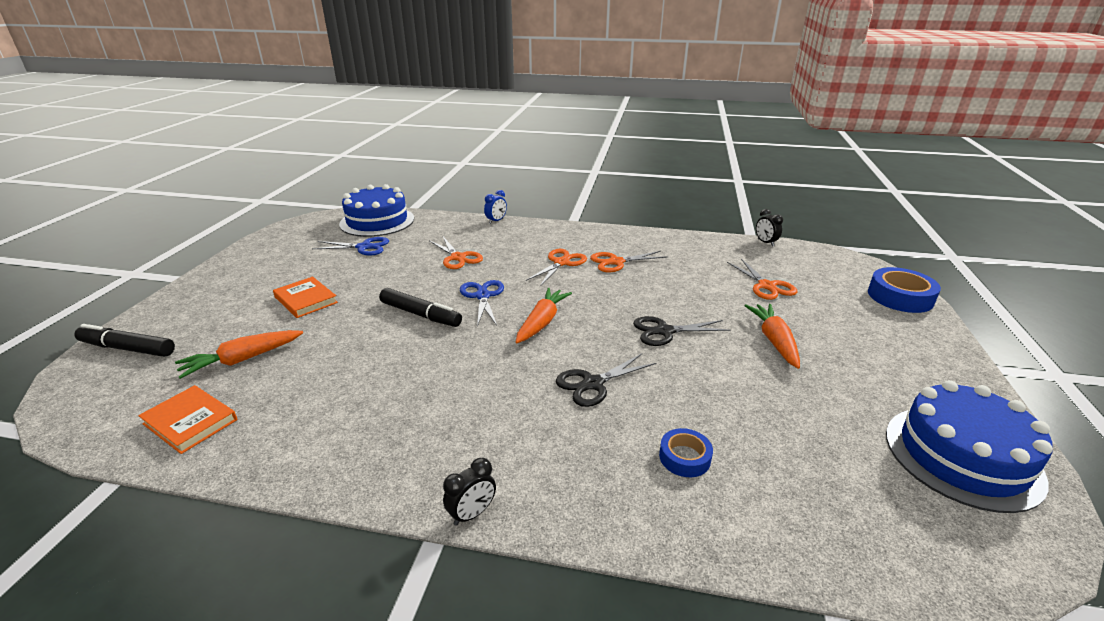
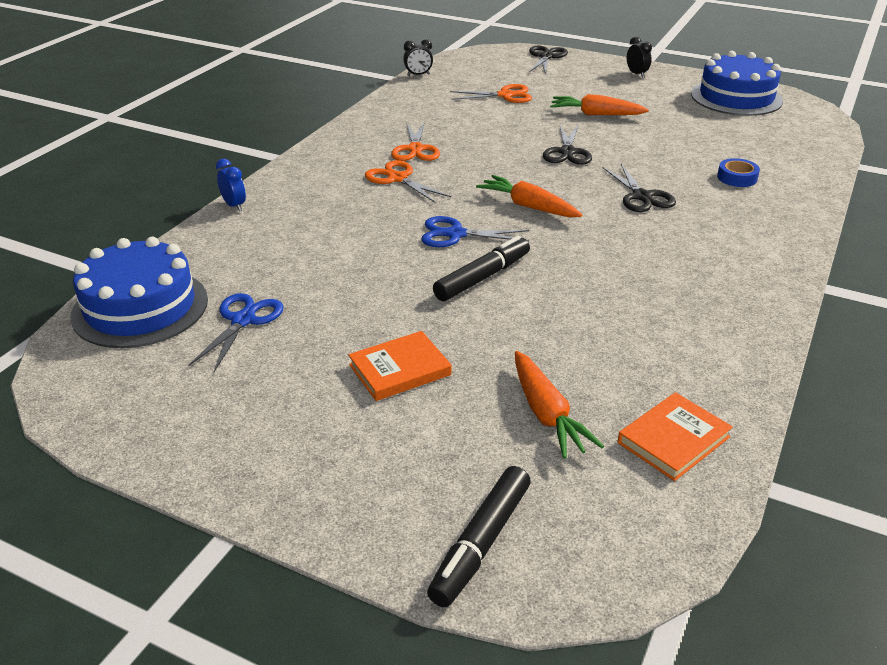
camera: 75 degrees left, 5 degrees up
(458, 257) = (338, 243): orange scissors -> none
(472, 514) = (799, 267): black clock -> black clock (636, 74)
(900, 297) = (546, 57): blue tape -> black scissors

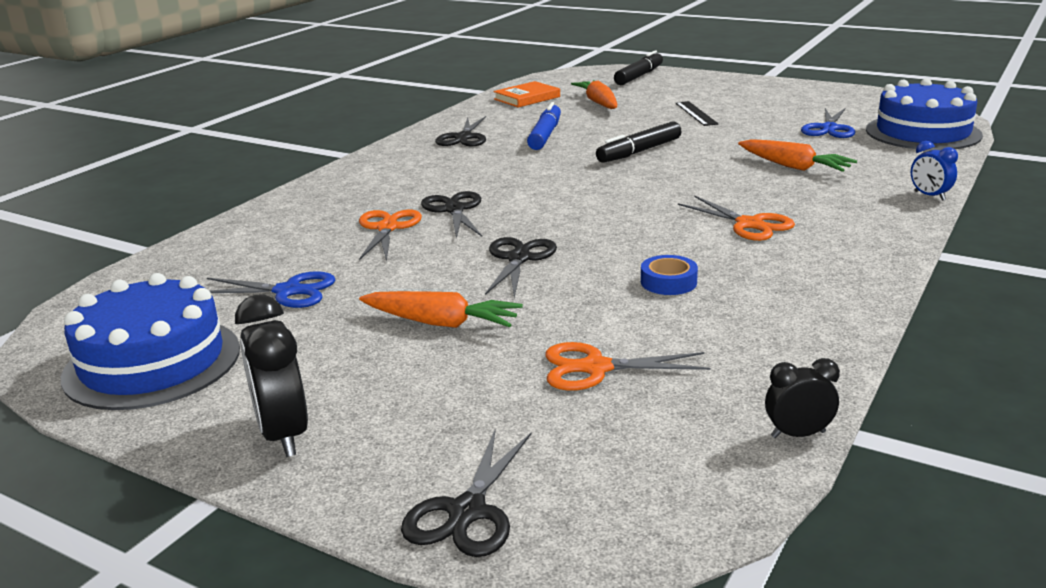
camera: 175 degrees left, 10 degrees down
(399, 370) = (696, 113): orange book -> black ruler
(415, 149) = (740, 261): orange scissors -> orange scissors (387, 228)
(455, 234) = (667, 177): blue scissors -> blue scissors (288, 291)
(528, 206) = (588, 199): orange carrot -> orange carrot (794, 167)
(602, 316) = (545, 135): none -> blue marker
(636, 74) = (283, 434): black clock -> black clock, size x1.72
(706, 314) = (464, 137): none -> black scissors
(737, 178) = (322, 230): blue tape -> blue tape (668, 282)

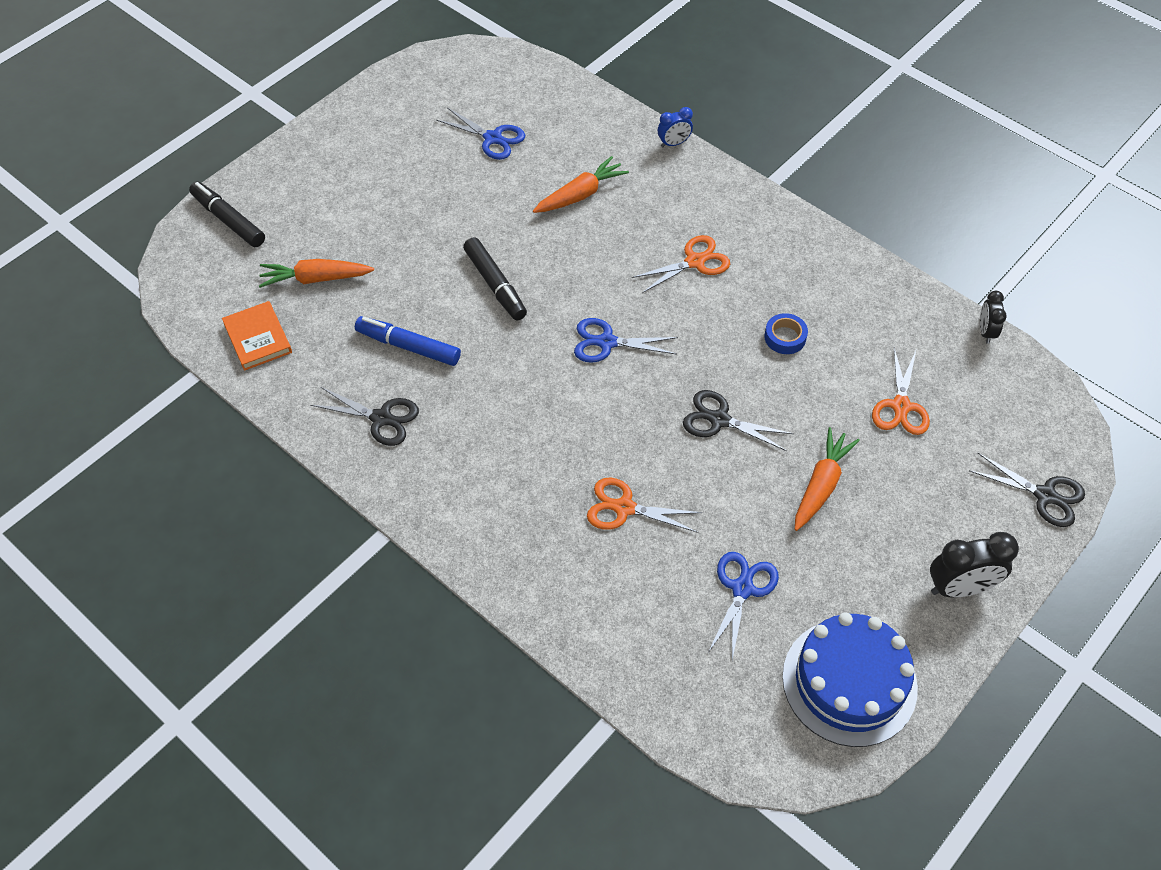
camera: 80 degrees left, 30 degrees up
(454, 210) = (596, 451): black scissors -> none
(597, 199) = (606, 342): none -> blue scissors
(696, 113) = (398, 212): black ruler -> none
(923, 132) = (531, 87): blue cake -> none

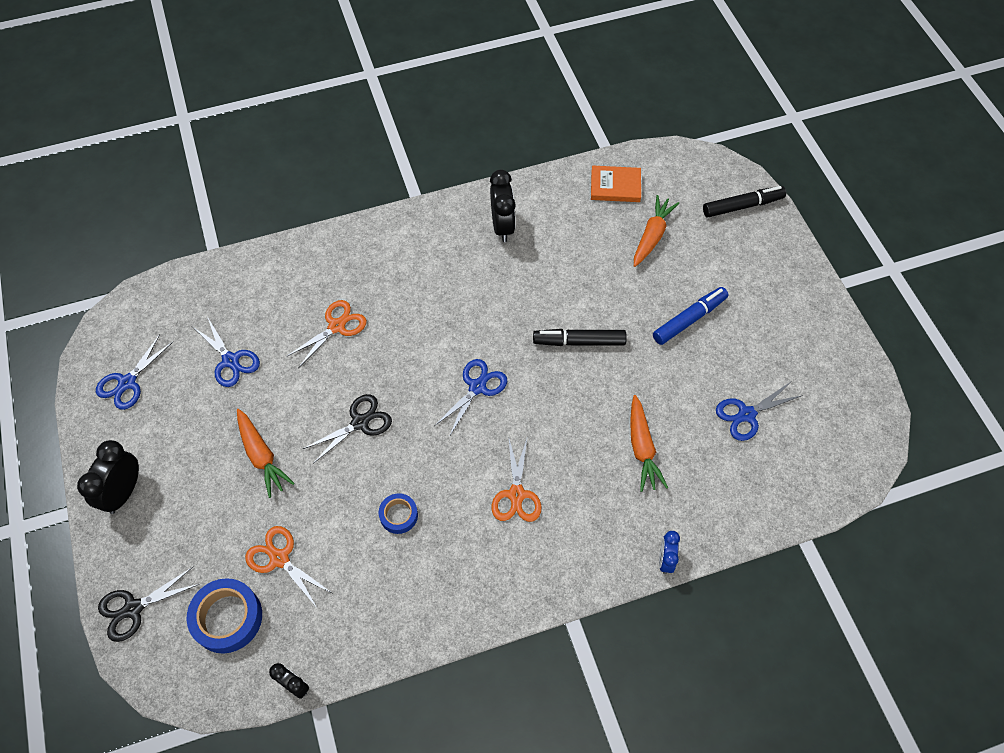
camera: 120 degrees right, 5 degrees up
(381, 418) = (502, 226): black scissors -> black clock
(408, 346) = (554, 265): blue marker -> blue marker (689, 319)
(849, 682) = (127, 382): blue cake -> blue scissors
(983, 414) = (227, 618): none -> blue tape

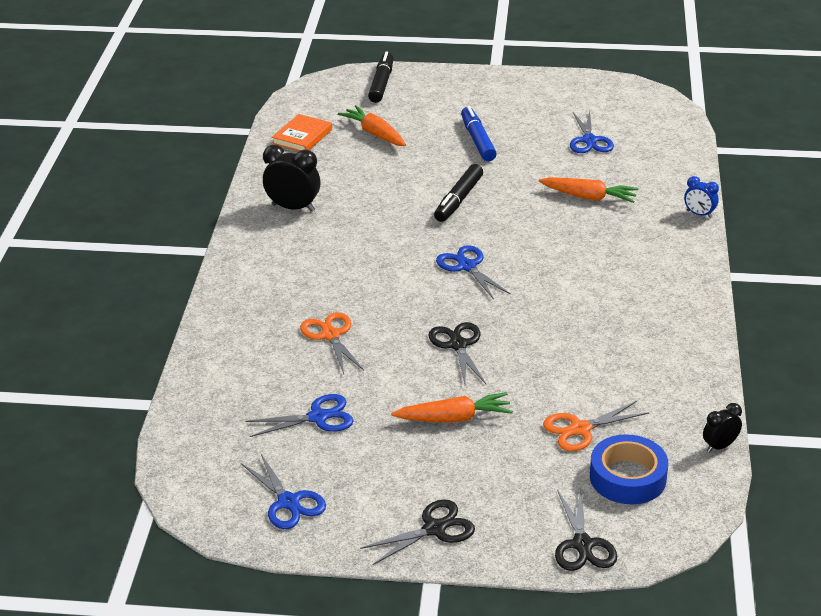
camera: 65 degrees left, 25 degrees down
(124, 492) = (434, 529): black clock -> black scissors
(398, 515) = (576, 344): blue tape -> none
(516, 494) = (594, 272): orange scissors -> none

